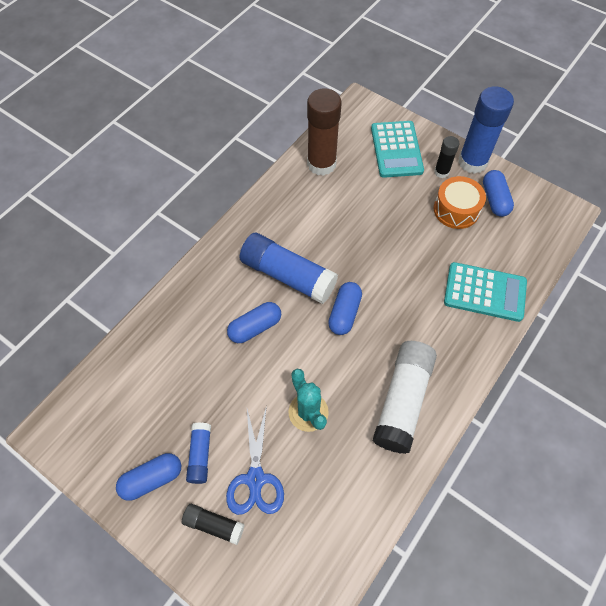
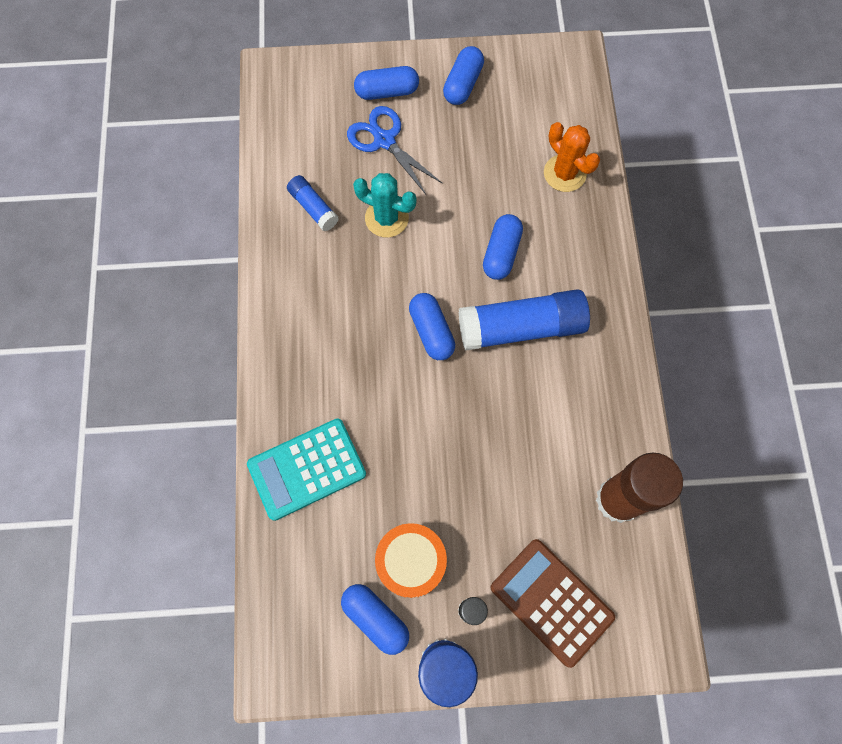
camera: 140 degrees right, 10 degrees up
(159, 347) = (564, 173): none -> orange cactus
(200, 455) = (443, 124): blue glue stick -> blue glue stick (313, 208)
(214, 525) = (387, 91): black glue stick -> blue capsule
(396, 149) = (551, 602): turquoise calculator -> brown calculator
(403, 400) = (311, 289): white glue stick -> none

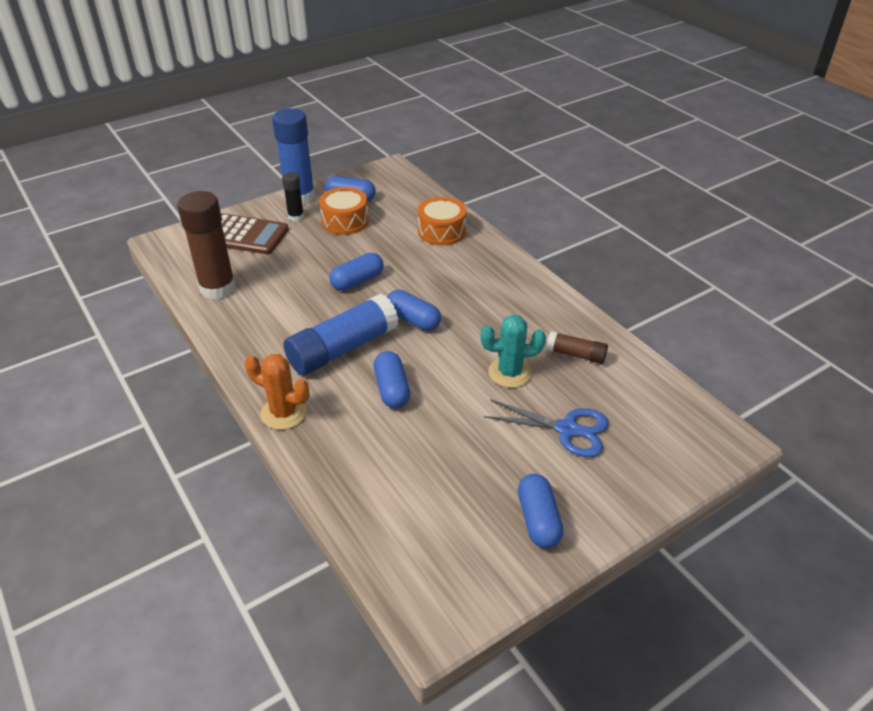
camera: 150 degrees right, 30 degrees down
(307, 469) = (441, 231): turquoise calculator -> orange drum
(313, 208) = (576, 355): blue glue stick -> brown glue stick
(387, 91) = (607, 474): blue capsule -> blue capsule (357, 281)
(564, 173) = (371, 479): orange cactus -> orange cactus (283, 413)

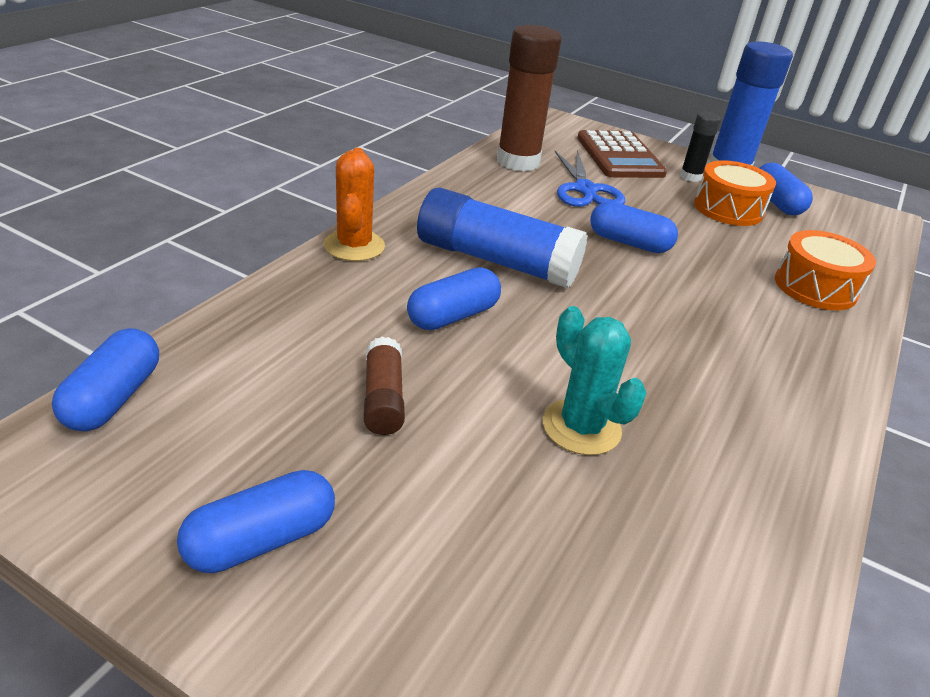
camera: 60 degrees right, 5 degrees down
(413, 320) = (603, 303): blue capsule -> blue capsule (113, 398)
(567, 429) = (500, 535): blue scissors -> blue scissors (585, 190)
(576, 355) = (701, 506): brown glue stick -> brown glue stick (383, 398)

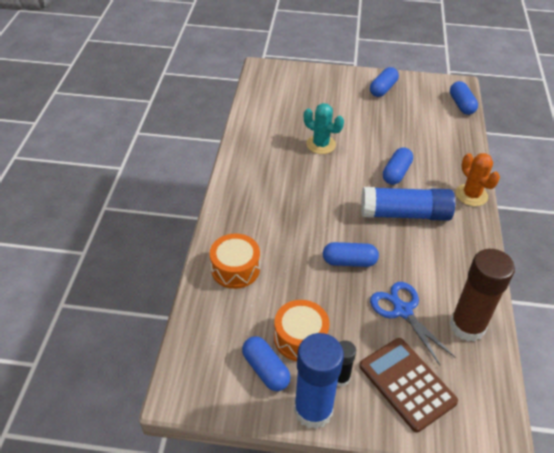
camera: 160 degrees right, 10 degrees up
(383, 398) = (389, 131): brown glue stick -> none

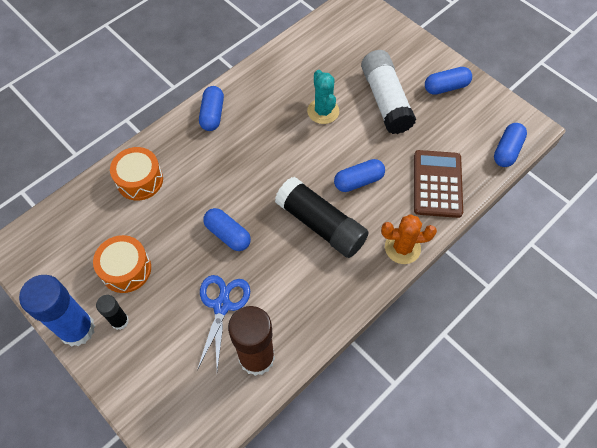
camera: 40 degrees right, 15 degrees up
(265, 370) = (78, 275): blue capsule -> blue capsule (212, 114)
(354, 116) = (385, 100): none -> white glue stick
(405, 214) = (321, 225): blue glue stick -> black glue stick
(407, 384) = (159, 364): brown calculator -> brown calculator (437, 184)
(471, 195) = (402, 248): orange cactus -> orange cactus turned 75 degrees clockwise

